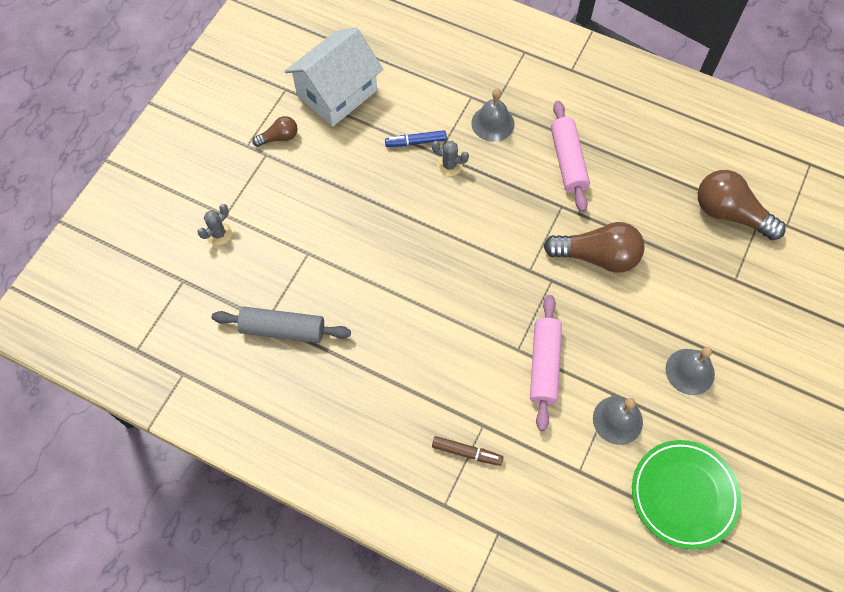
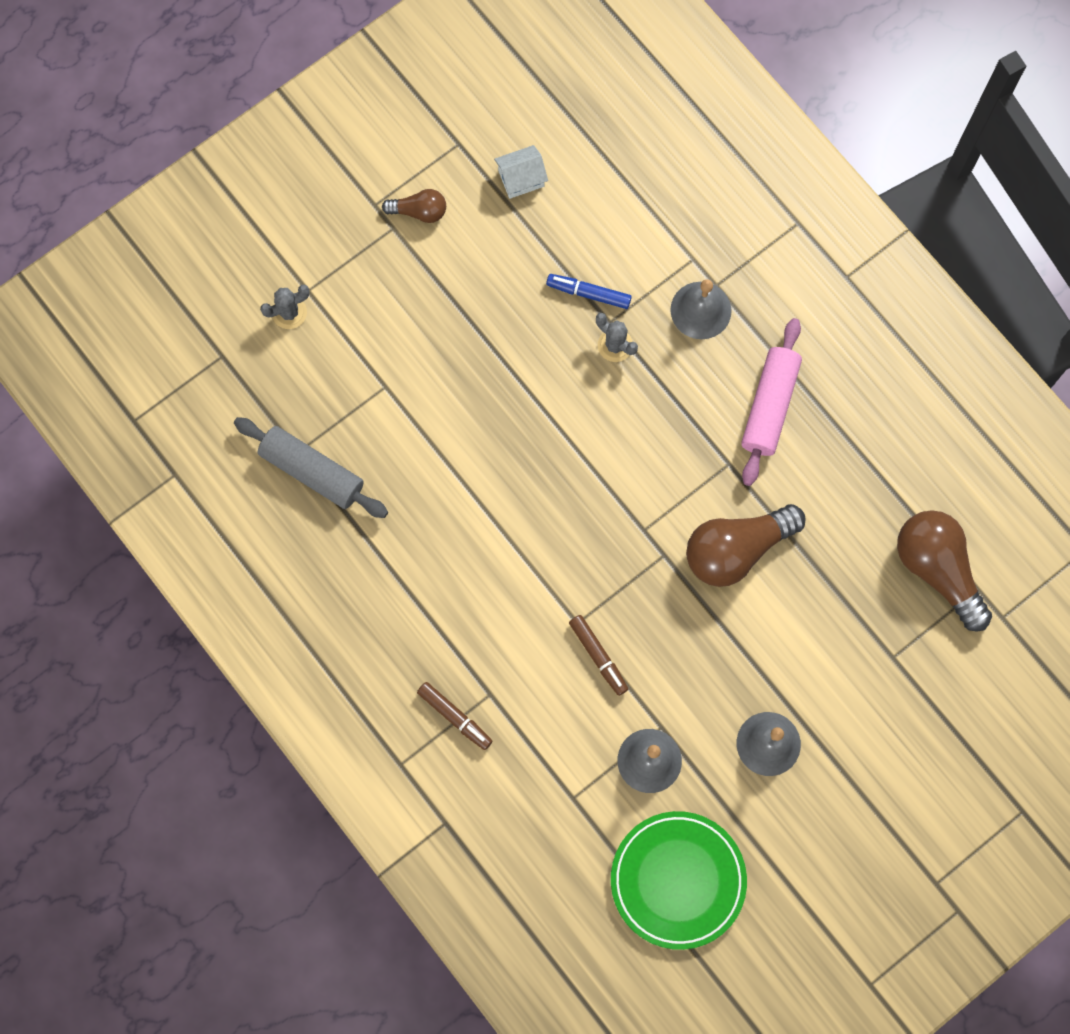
camera: 25 degrees right, 10 degrees up
(337, 93) = (521, 178): white house -> white house, size x0.43
(544, 365) = (598, 656): pink rolling pin -> brown marker
(597, 256) = (736, 550): brown light bulb -> brown light bulb turned 120 degrees clockwise

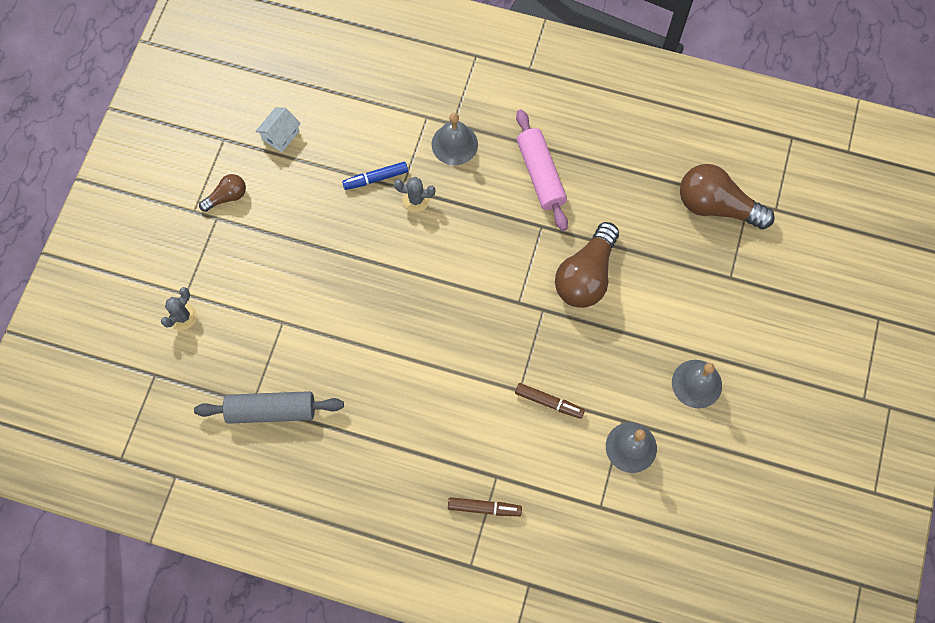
camera: 35 degrees left, 5 degrees down
(678, 880) = (707, 512): green plate -> none

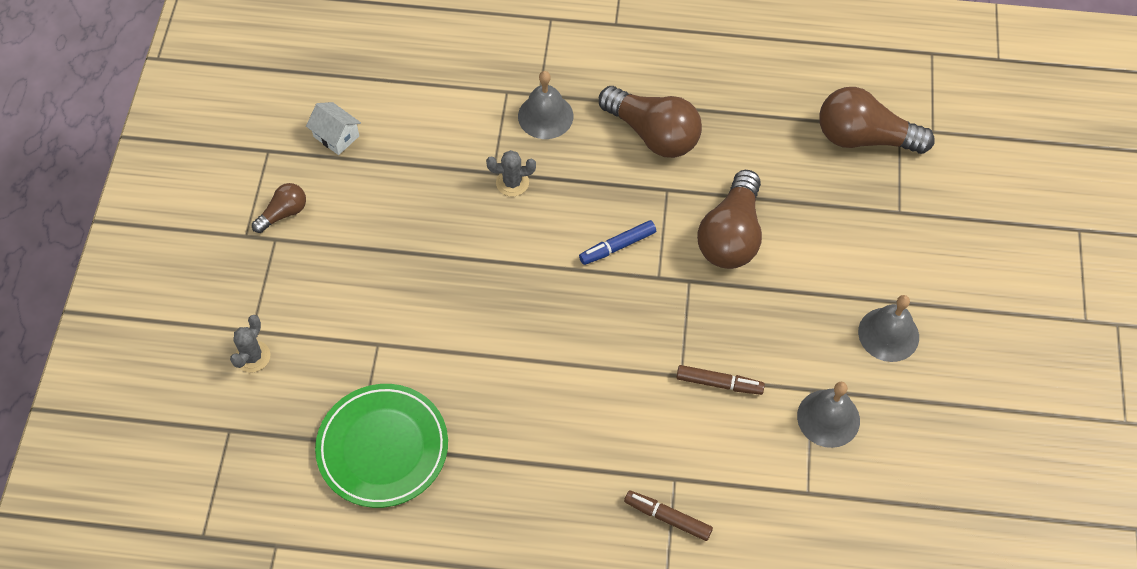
camera: 10 degrees left, 10 degrees down
(271, 411) = (383, 448): grey rolling pin -> green plate
(280, 135) = (336, 136): white house -> white house turned 75 degrees counterclockwise
(376, 178) = (459, 167): blue marker -> blue marker (617, 246)
(484, 508) = (667, 518): brown marker -> brown marker turned 150 degrees counterclockwise
(540, 174) = (653, 134): pink rolling pin -> brown light bulb

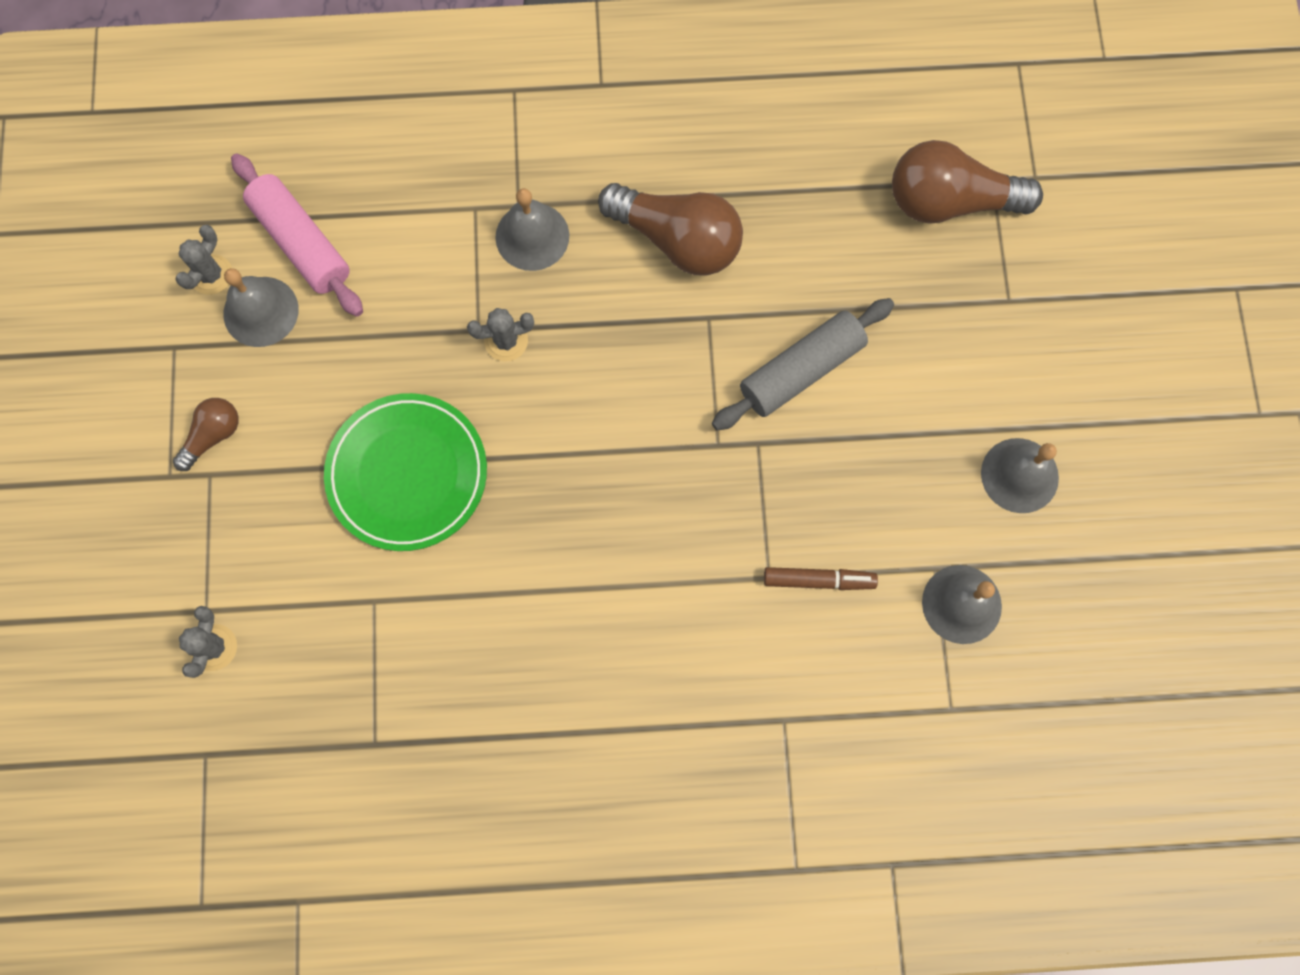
camera: 10 degrees left, 15 degrees up
(306, 107) = (211, 275): none -> grey cactus
(336, 136) = (261, 311): white house -> grey bell
(375, 96) = (301, 243): none -> pink rolling pin
(383, 448) = (408, 744): green plate -> green plate (407, 474)
(617, 246) = (658, 410): blue marker -> none
(667, 518) = (783, 775): brown marker -> none
(731, 235) = (801, 370): brown light bulb -> grey rolling pin

